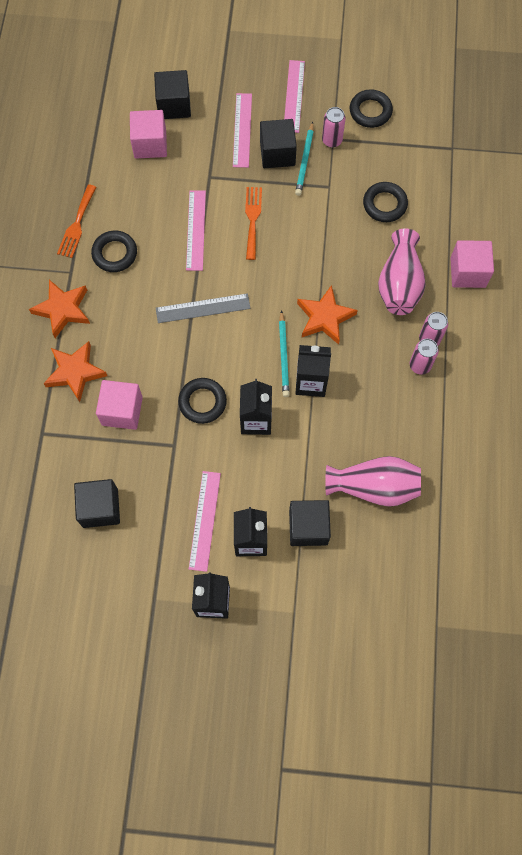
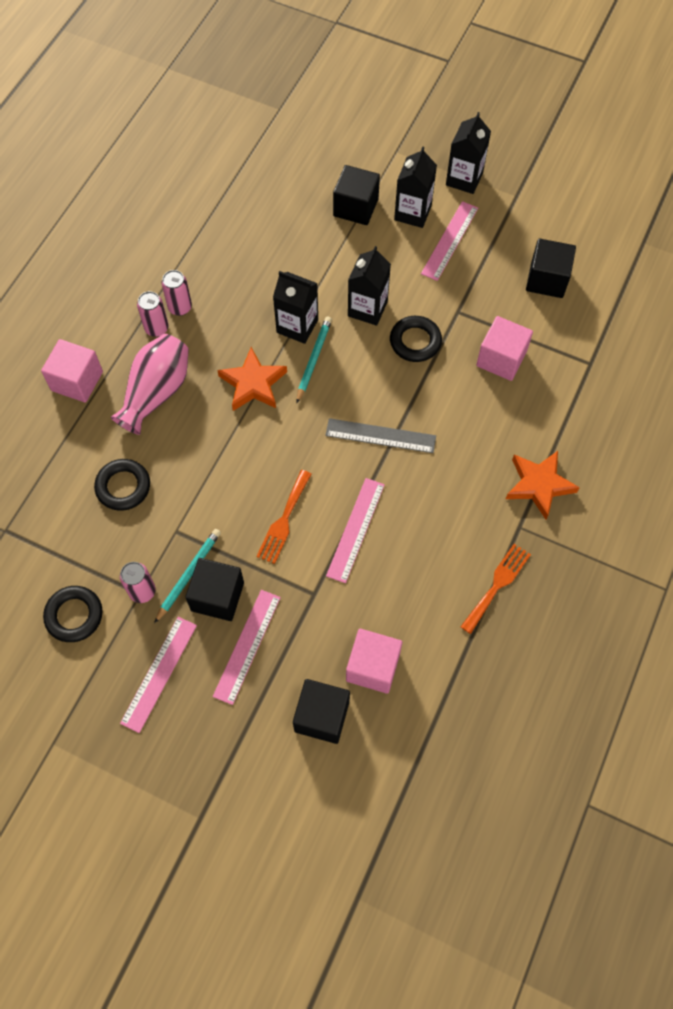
camera: 160 degrees left, 5 degrees down
(75, 372) = (541, 412): orange star -> none
(115, 253) = (461, 532): black ring -> none
(374, 487) = (280, 220): pink vase -> none

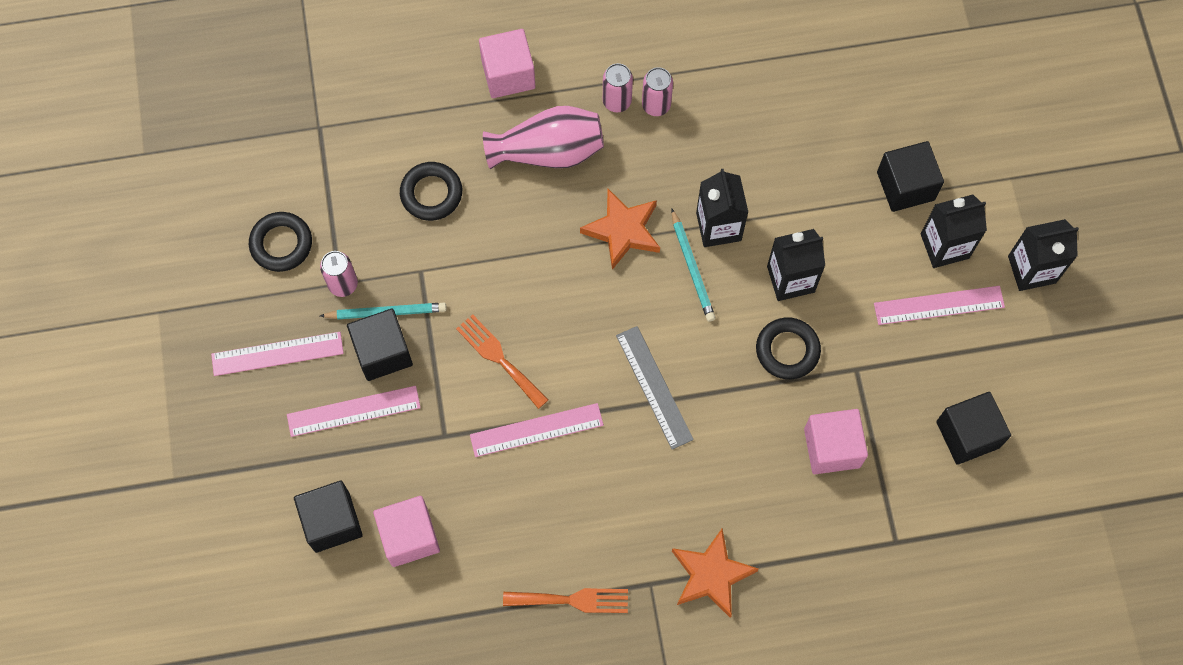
camera: 55 degrees right, 5 degrees up
(284, 520) = (499, 358): orange fork -> orange fork turned 60 degrees clockwise
(313, 359) = (692, 268): turquoise pencil -> turquoise pencil turned 90 degrees clockwise

